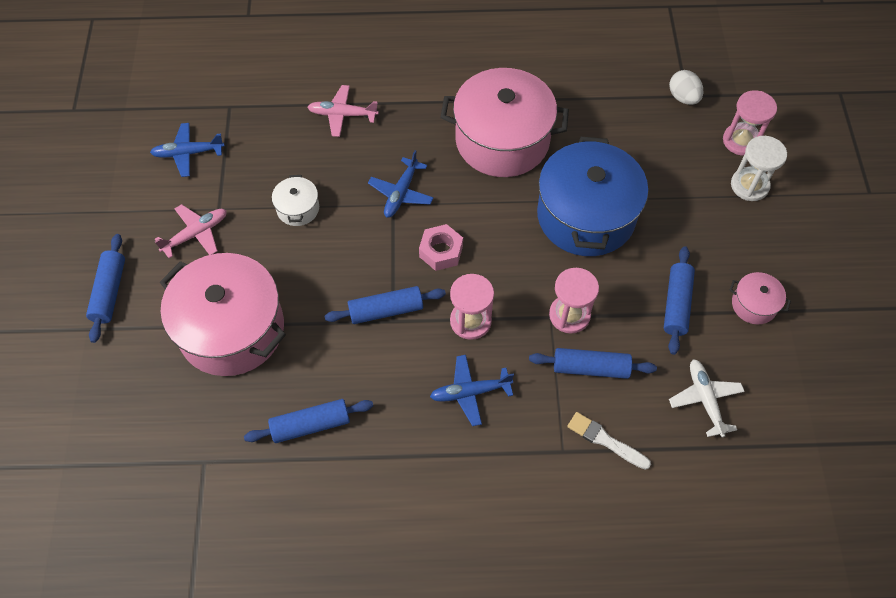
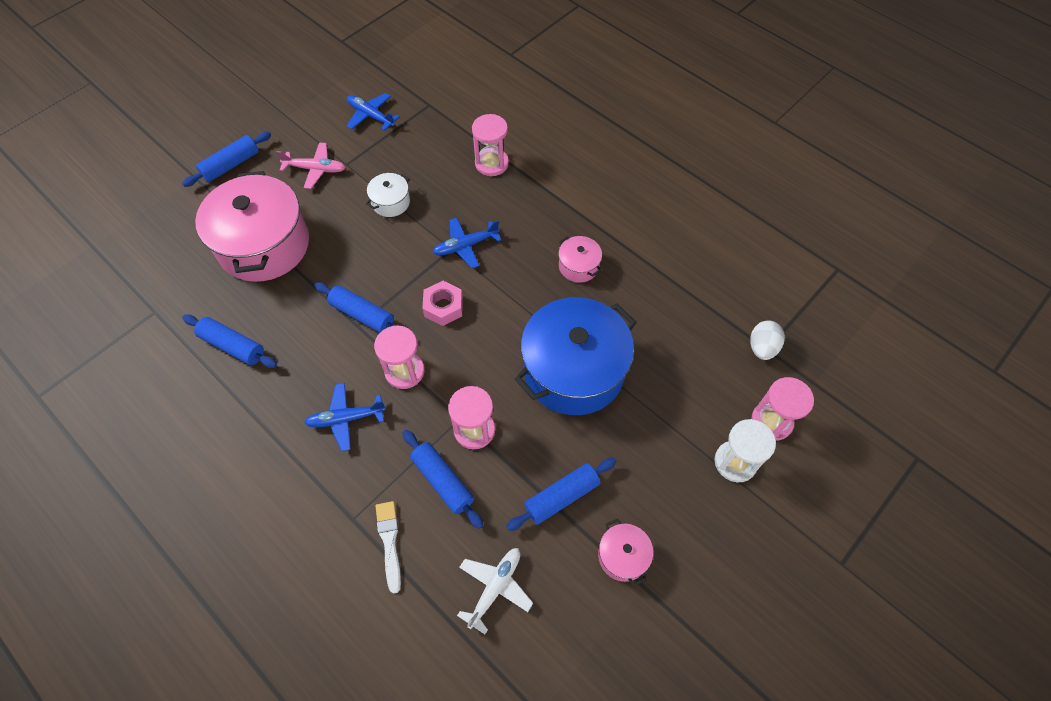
camera: 45 degrees right, 0 degrees up
(342, 115) = (491, 163): pink plane -> pink hourglass
(470, 392) = (346, 419): blue plane -> blue plane turned 45 degrees counterclockwise
(502, 140) = (578, 266): pink pot -> pink pot, size x0.44

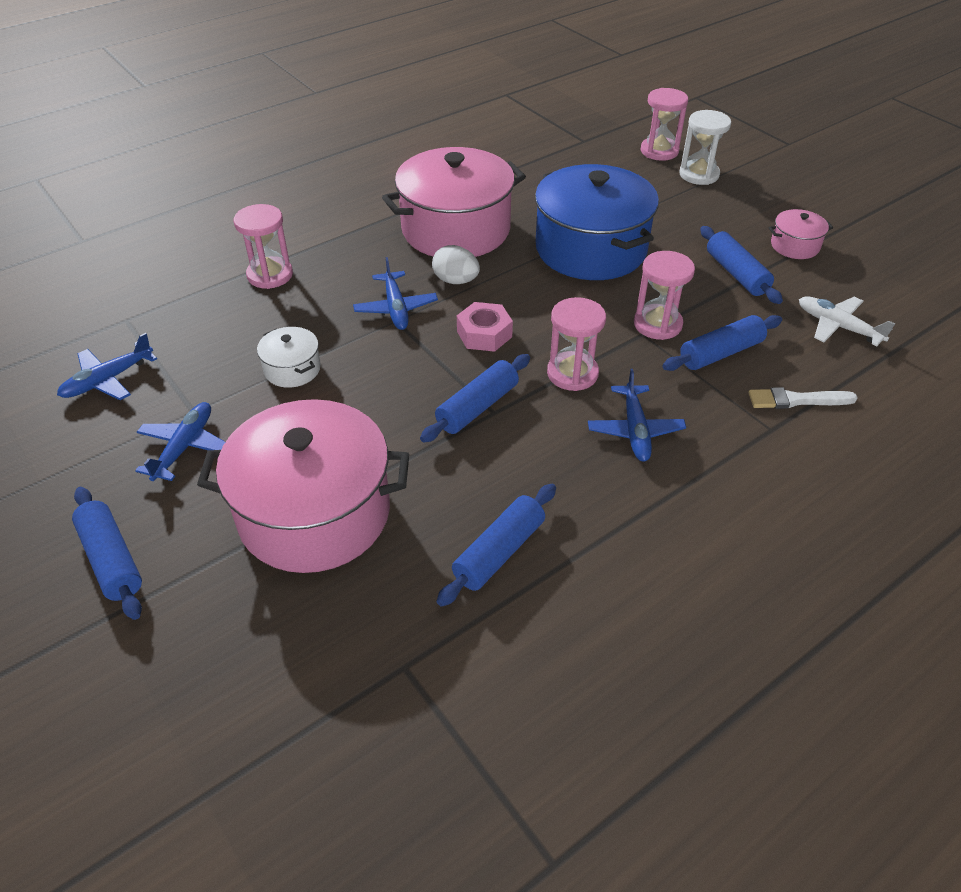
camera: 80 degrees left, 15 degrees down
(315, 169) = (184, 447): pink plane -> blue plane
(578, 266) = (456, 230): pink pot -> pink pot, size x2.29
(762, 348) = (582, 143): white egg -> white egg (456, 281)

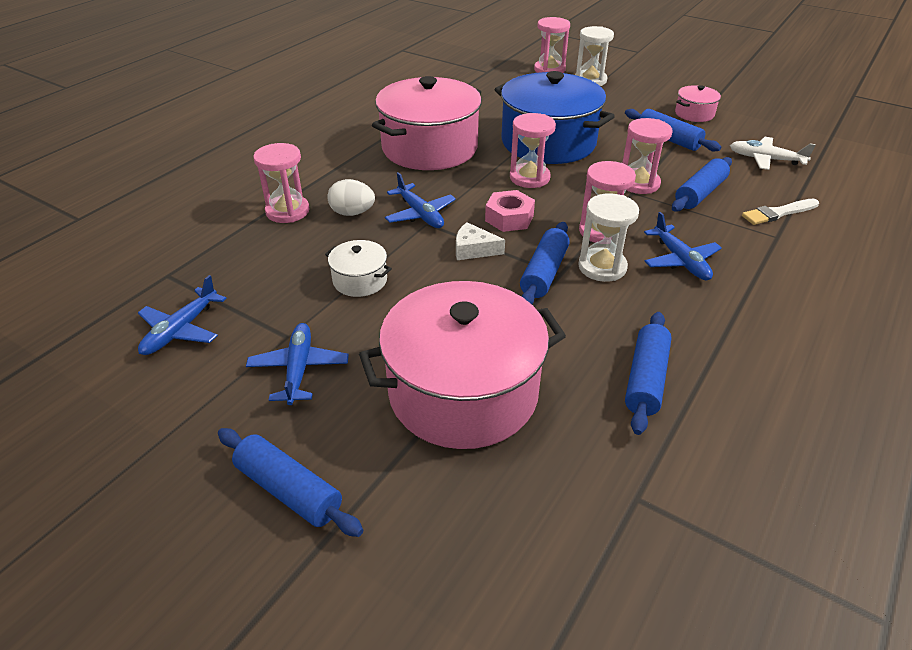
camera: 20 degrees left, 5 degrees down
(423, 362) = (473, 249): none -> white cheese
(456, 281) = (457, 184): white egg -> white egg (352, 213)
(539, 290) = (529, 178): none -> pink hourglass
(543, 416) = (602, 267): none -> white hourglass

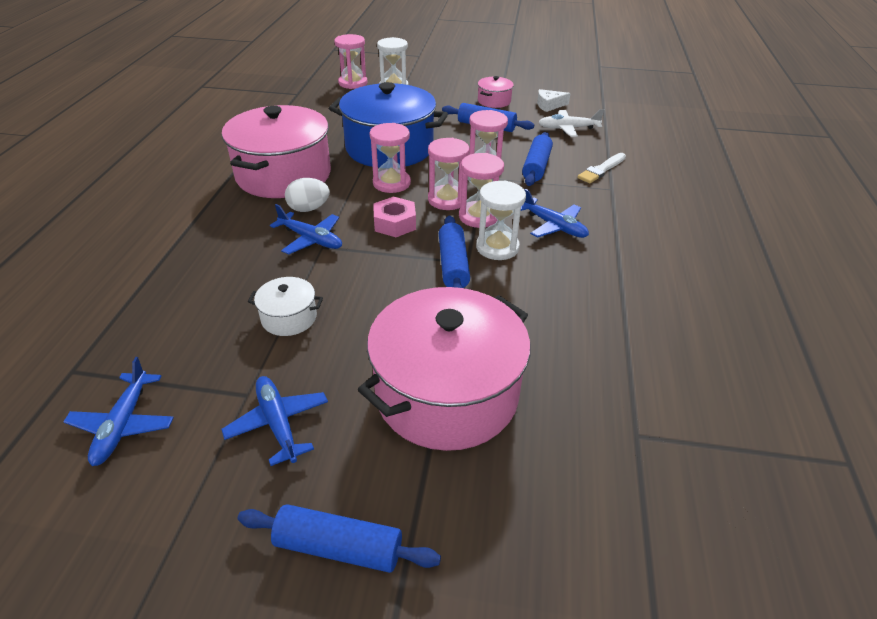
camera: 25 degrees left, 0 degrees up
(287, 211) = (173, 268): pink hourglass -> pink hourglass (447, 200)
(352, 213) = (243, 254): white egg -> white egg (309, 209)
(473, 249) = (380, 260): white cheese -> white cheese (549, 105)
(645, 379) = (585, 333): blue rolling pin -> none

